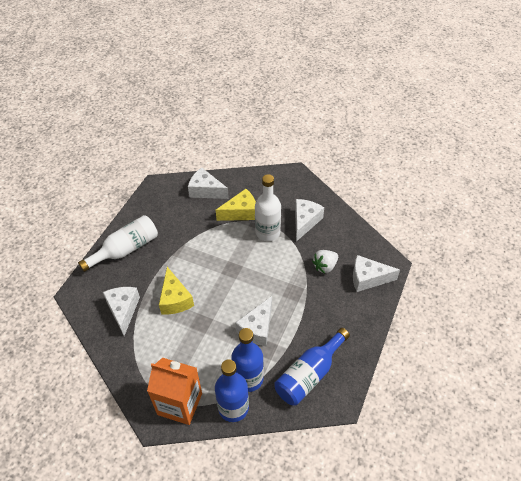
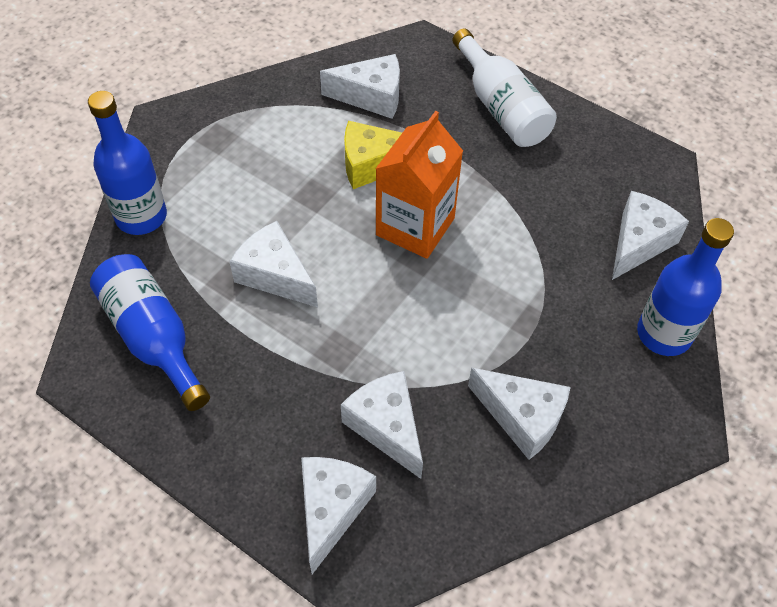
camera: 100 degrees right, 5 degrees up
(180, 404) = (177, 151): orange carton -> orange carton (415, 226)
(241, 212) = (567, 296): yellow cheese -> none
(248, 378) = (183, 245): blue bottle -> blue bottle (664, 334)
(267, 232) = (503, 336): white bottle -> none
(325, 266) = (386, 427): white strawberry -> white cheese

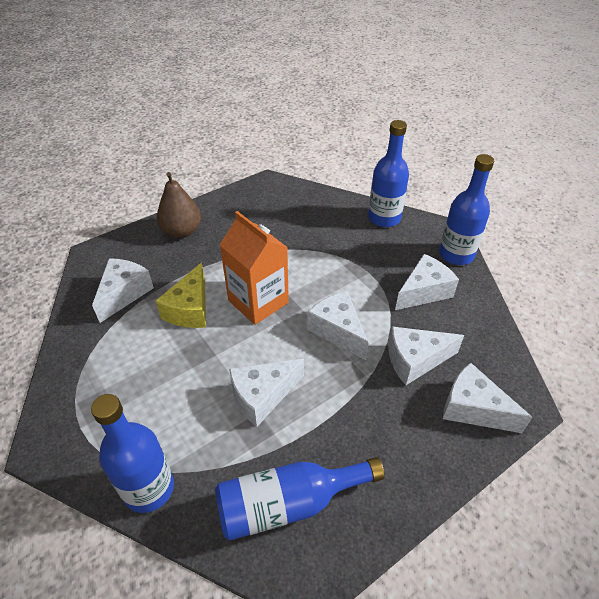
camera: 70 degrees left, 10 degrees down
(501, 107) = (182, 231): white bottle -> brown pear
(629, 452) = (456, 254): none -> blue bottle
(639, 243) = (319, 208): white cheese -> white cheese (338, 331)

